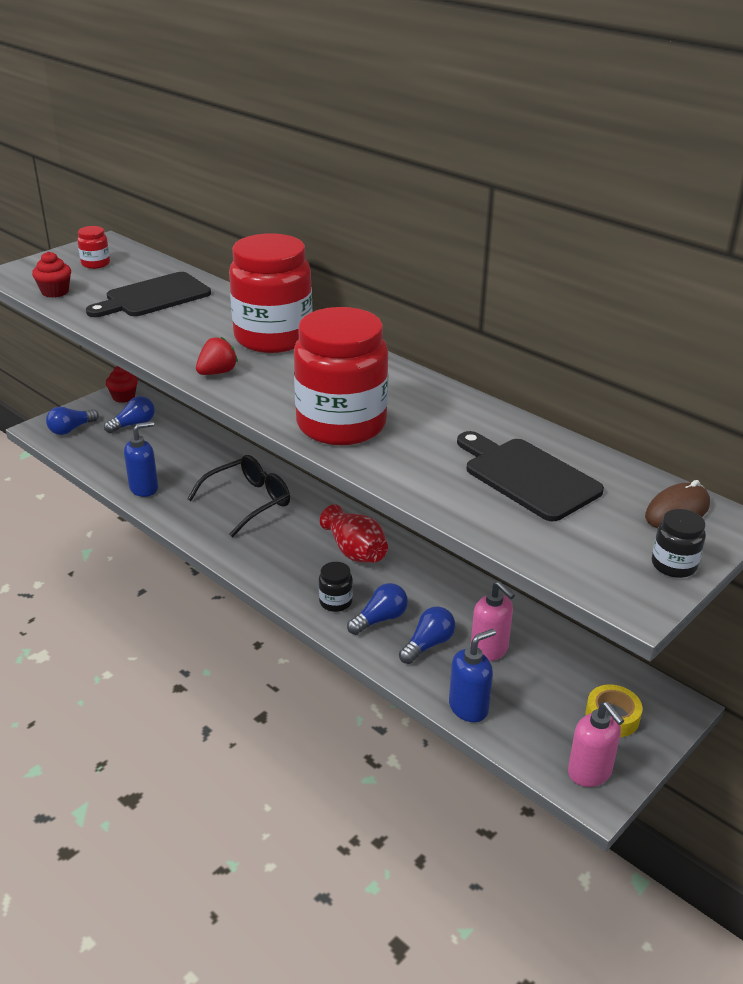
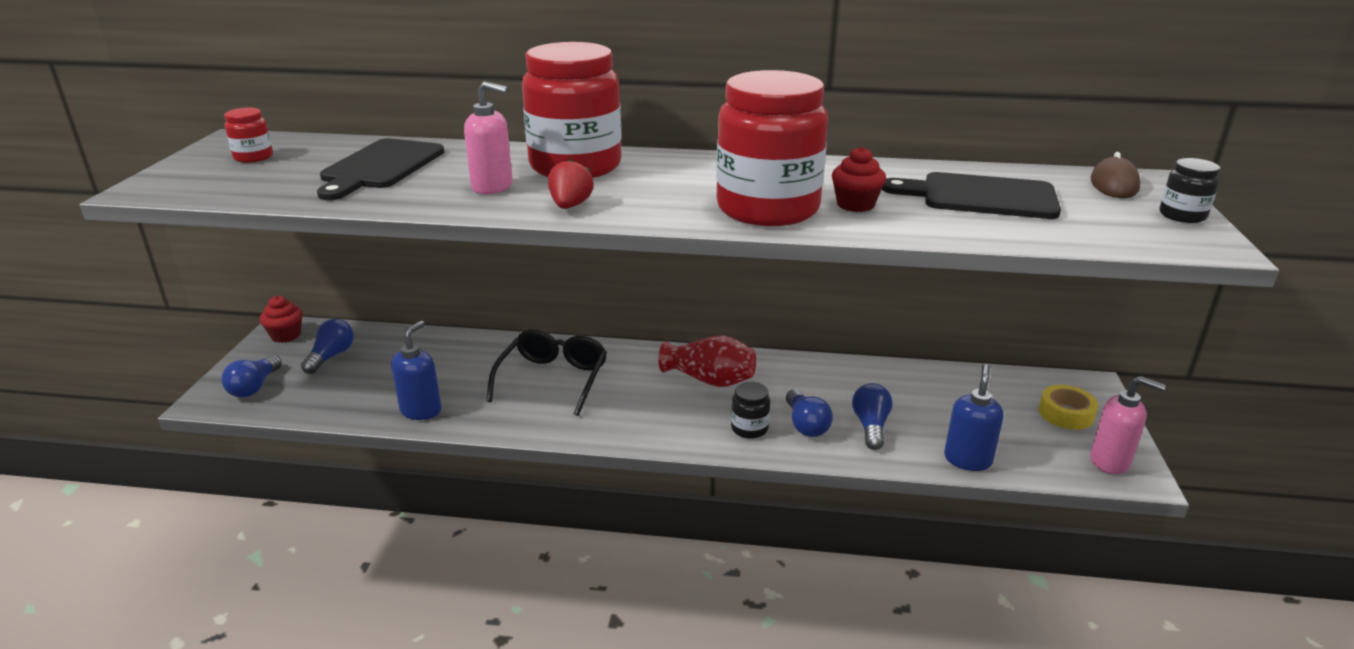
camera: 35 degrees left, 5 degrees down
(55, 292) = (242, 191): red cupcake -> red cupcake (855, 205)
(380, 619) = (806, 425): blue light bulb -> blue light bulb turned 150 degrees clockwise
(489, 650) = (920, 408): pink soap dispenser -> pink soap dispenser (493, 187)

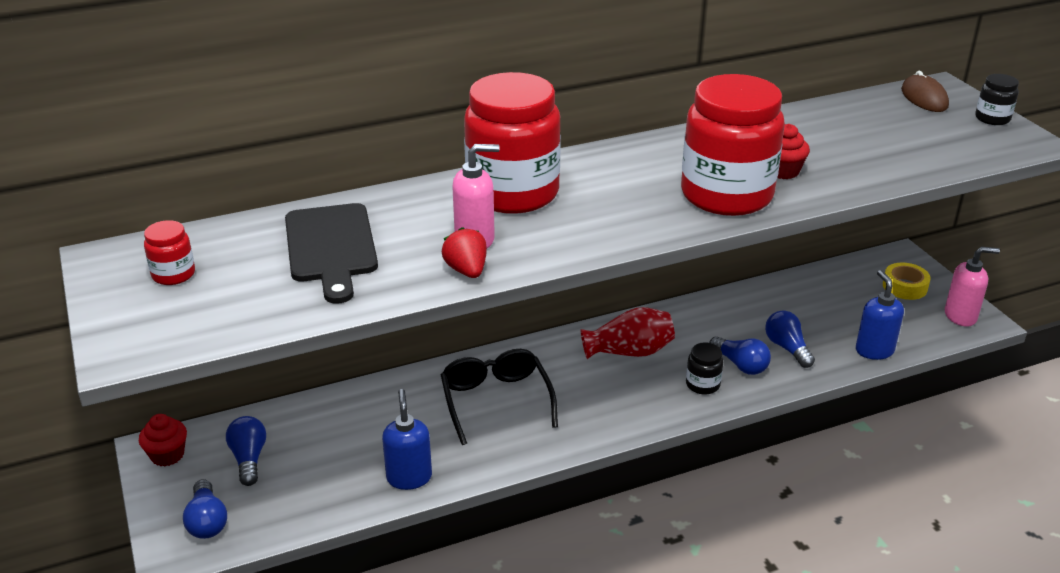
camera: 30 degrees left, 5 degrees up
(570, 206) = (572, 240): red strawberry -> red strawberry (466, 270)
(980, 196) = (855, 136): black cutting board -> none

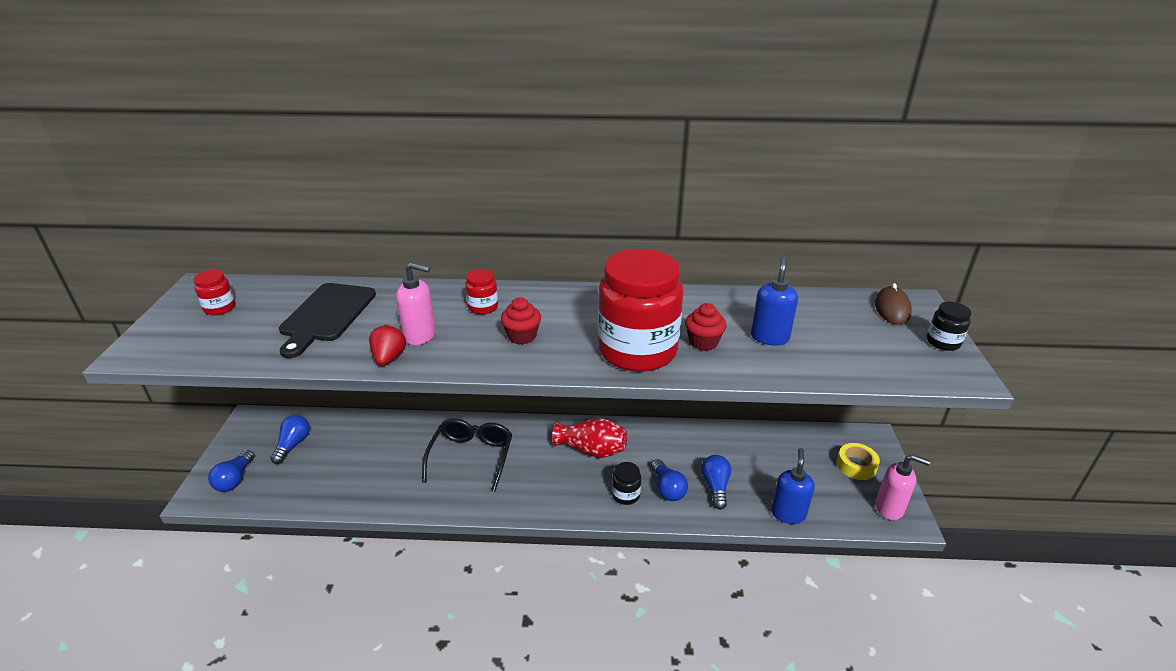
camera: 25 degrees right, 0 degrees up
(167, 455) = (253, 426): red cupcake -> red cupcake (522, 336)
(409, 477) = (371, 494): blue soap dispenser -> blue soap dispenser (769, 337)
(513, 193) = (483, 307): red jar -> red jar, size x0.42

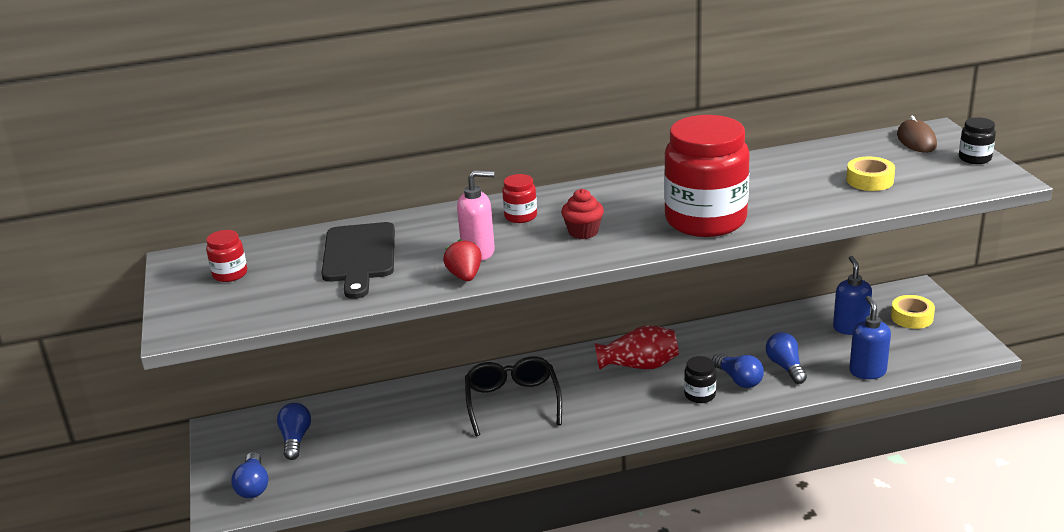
camera: 15 degrees left, 5 degrees down
(703, 342) = (762, 201): red cupcake -> none
(769, 337) = (820, 185): blue soap dispenser -> blue soap dispenser (850, 328)
(821, 343) = (869, 180): none -> yellow tape
(889, 508) = (959, 344): pink soap dispenser -> none

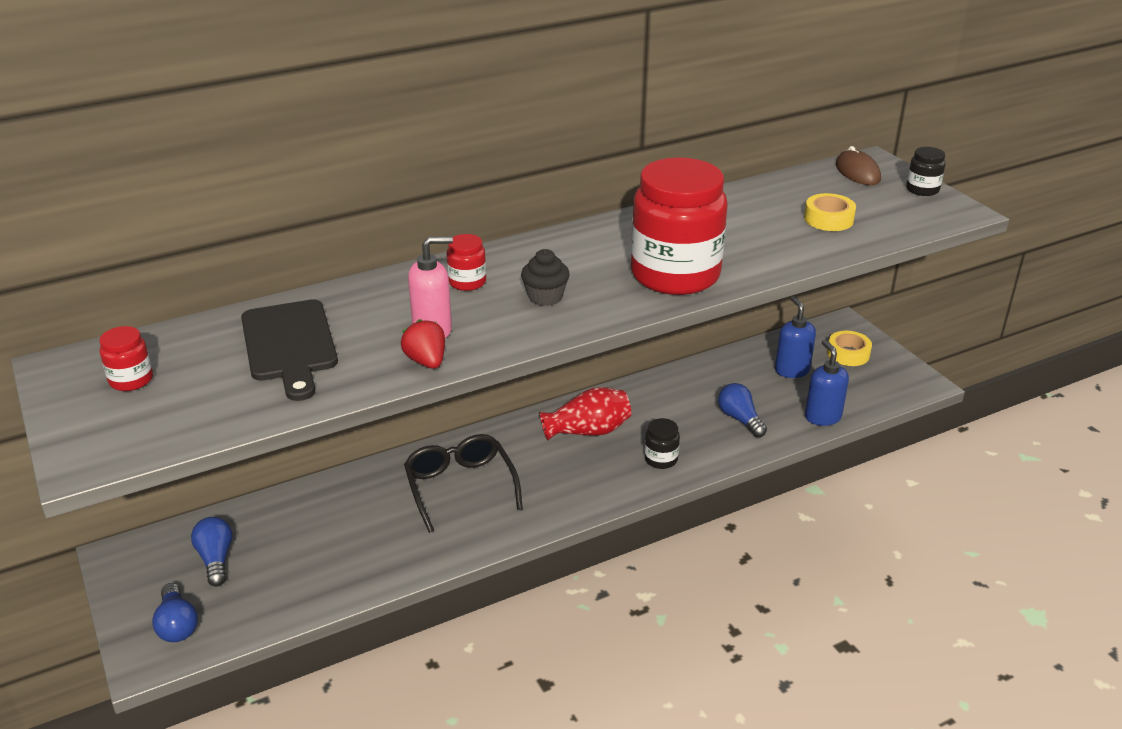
camera: 15 degrees left, 5 degrees up
(583, 232) = (545, 297): red cupcake -> black cupcake
(738, 380) = (696, 438): blue light bulb -> none

